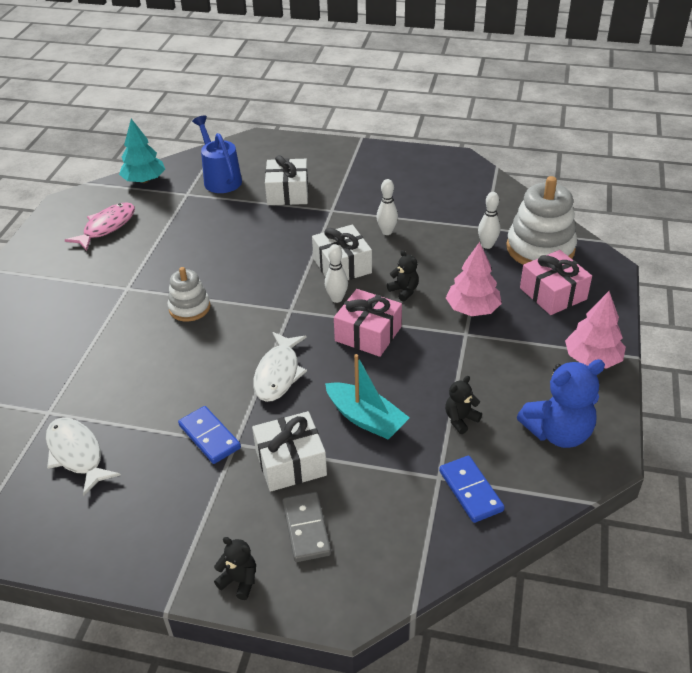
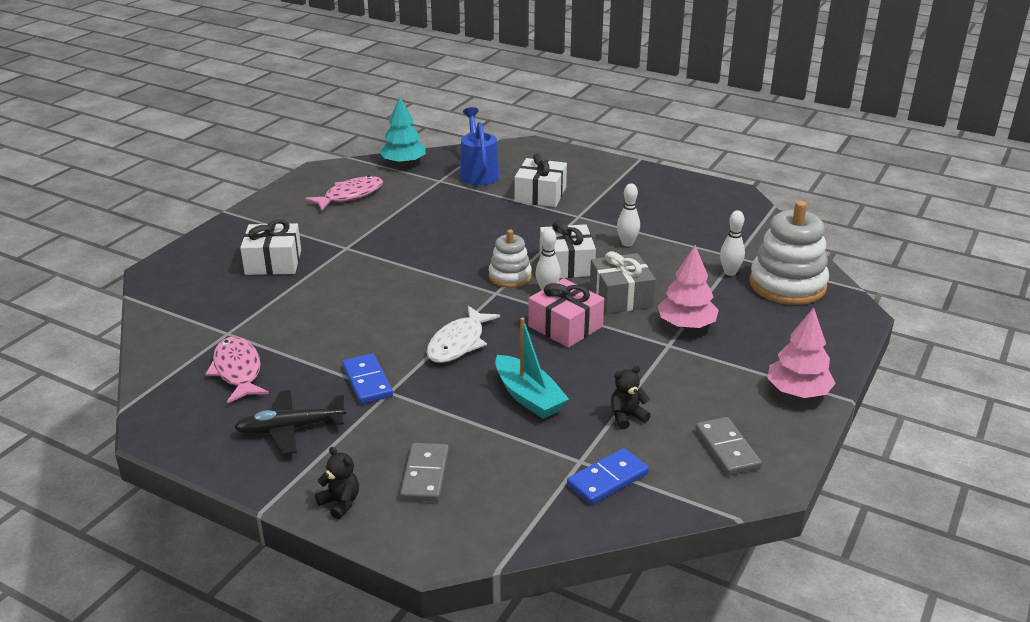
camera: 15 degrees right, 10 degrees down
(77, 454) = (238, 371): white fish -> pink fish
(157, 509) = (290, 429): none -> black plane
(189, 308) = (398, 274): white stacking toy -> white stacking toy (510, 276)
(290, 462) = (435, 418): white gift -> white gift (273, 262)
(404, 291) = (621, 297): black teddy bear -> grey gift
(470, 491) = (607, 479): blue domino -> blue domino turned 60 degrees clockwise
(553, 293) = (782, 327): pink gift -> none
(558, 433) = (727, 449): blue teddy bear -> grey domino

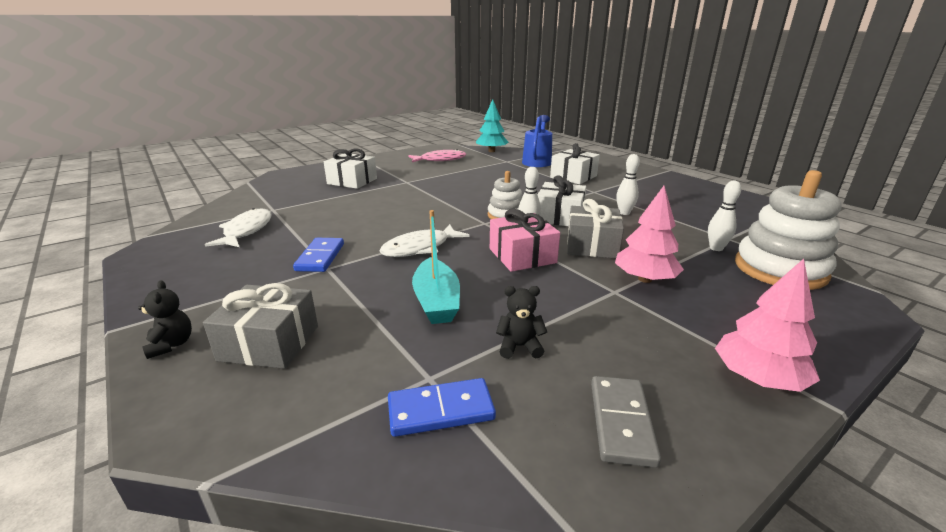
camera: 25 degrees right, 5 degrees down
(238, 371) = (246, 230): pink fish -> white fish
(290, 429) = (223, 275): black plane -> none
(425, 475) = (269, 343): grey domino -> grey gift

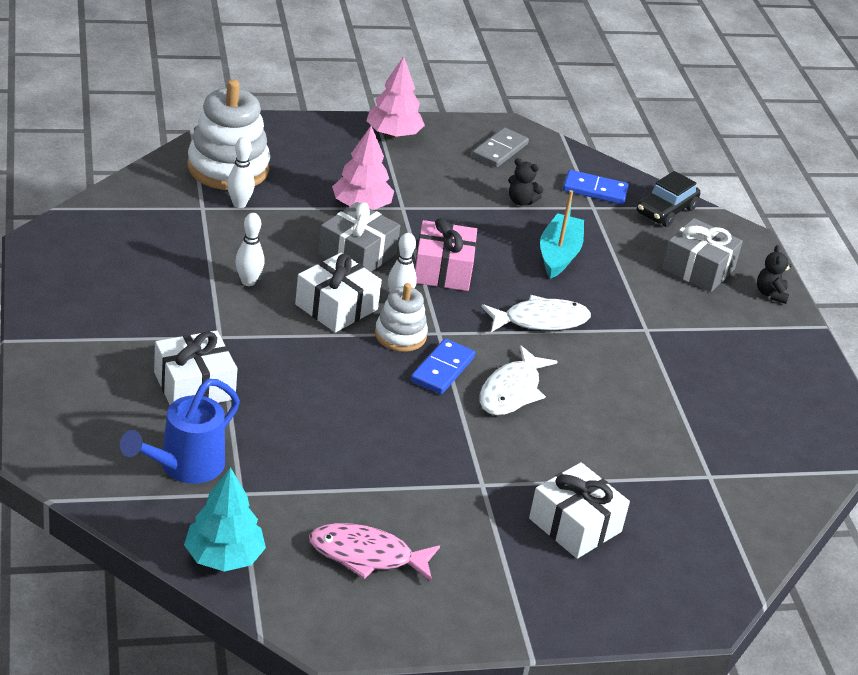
camera: 160 degrees left, 10 degrees up
(246, 230) = (739, 432): white fish -> white fish (512, 391)
(319, 420) = (666, 211): none -> black car
(320, 257) = (651, 347): blue domino -> blue domino (442, 369)

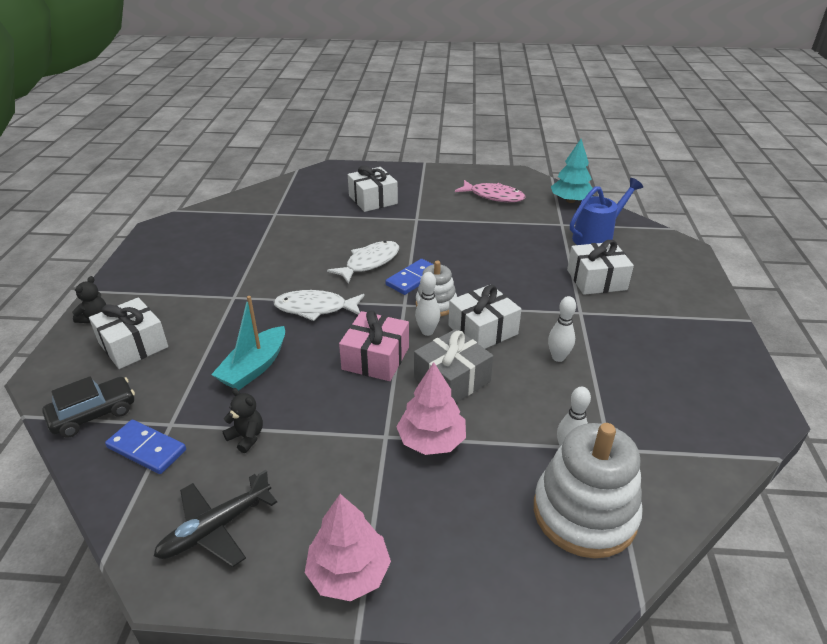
camera: 160 degrees left, 0 degrees up
(499, 150) = (216, 528): grey domino -> black plane
(698, 269) = (133, 345): grey gift -> white gift

